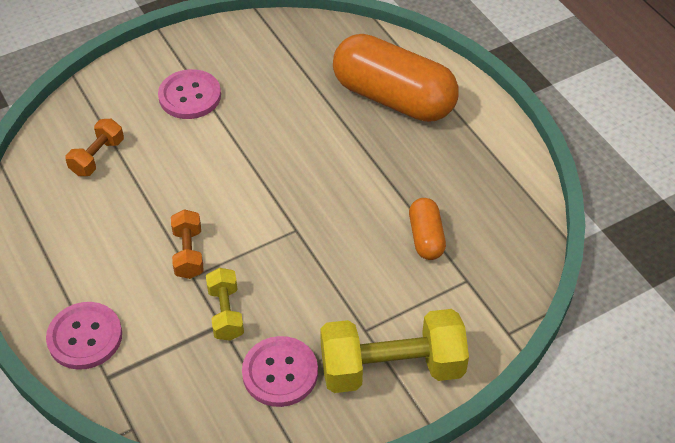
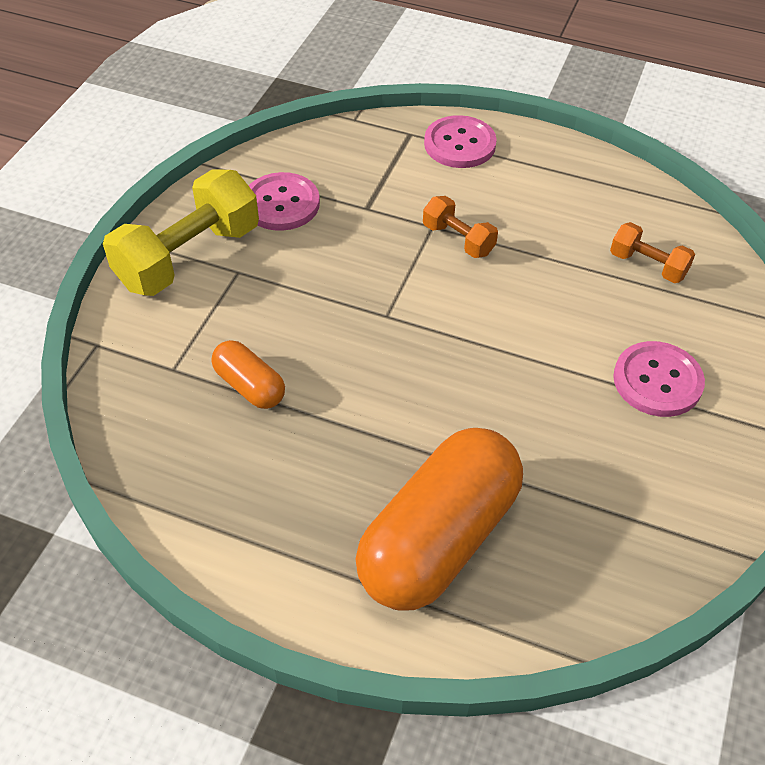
camera: 140 degrees right, 0 degrees up
(97, 157) = (647, 265): orange dumbbell -> orange dumbbell turned 45 degrees counterclockwise
(226, 313) = (372, 217): yellow dumbbell -> none
(393, 98) = (438, 538): orange capsule -> orange capsule turned 45 degrees counterclockwise

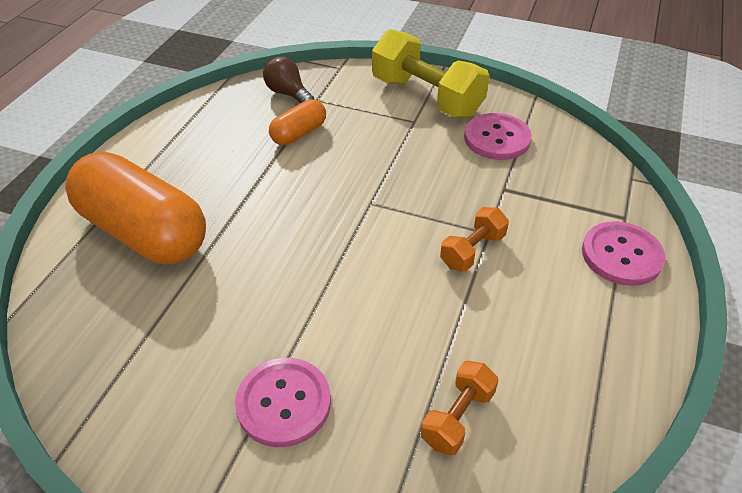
camera: 90 degrees right, 5 degrees down
(152, 402) = (288, 94): none -> brown light bulb

